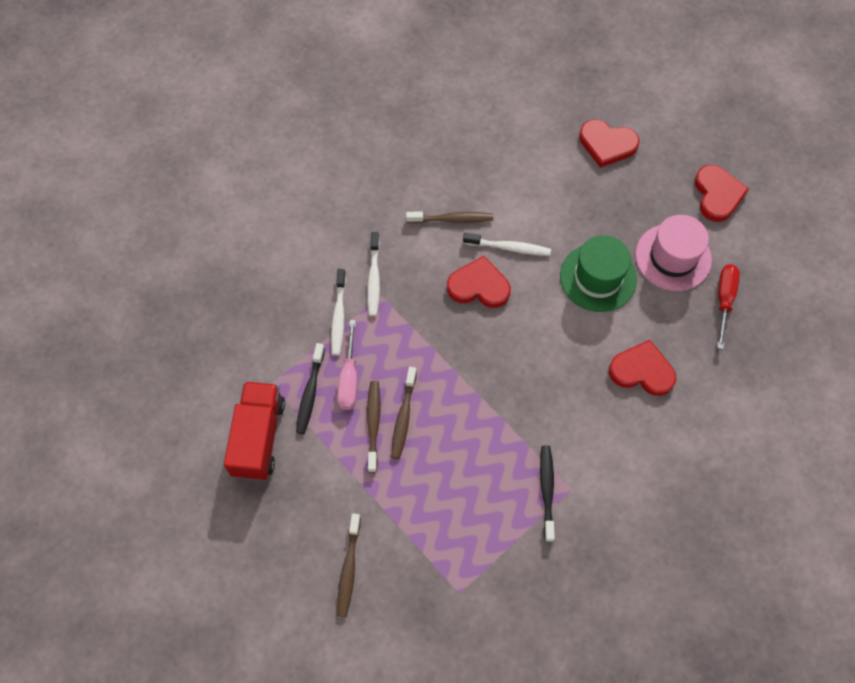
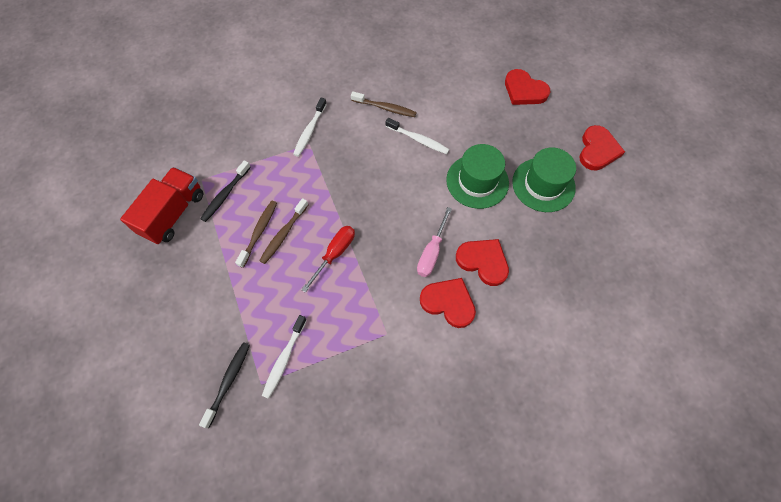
camera: 20 degrees right, 0 degrees up
(338, 317) = (272, 149): white toothbrush -> white toothbrush (284, 359)
(348, 569) = (187, 333): brown toothbrush -> none
(349, 378) = (258, 194): pink screwdriver -> pink screwdriver (432, 252)
(479, 286) = (383, 159): red heart -> red heart (448, 303)
(547, 490) = (367, 328): black toothbrush -> black toothbrush (228, 381)
(673, 257) = (543, 185): pink hat -> green hat
(724, 300) = (572, 229): red screwdriver -> red screwdriver (335, 254)

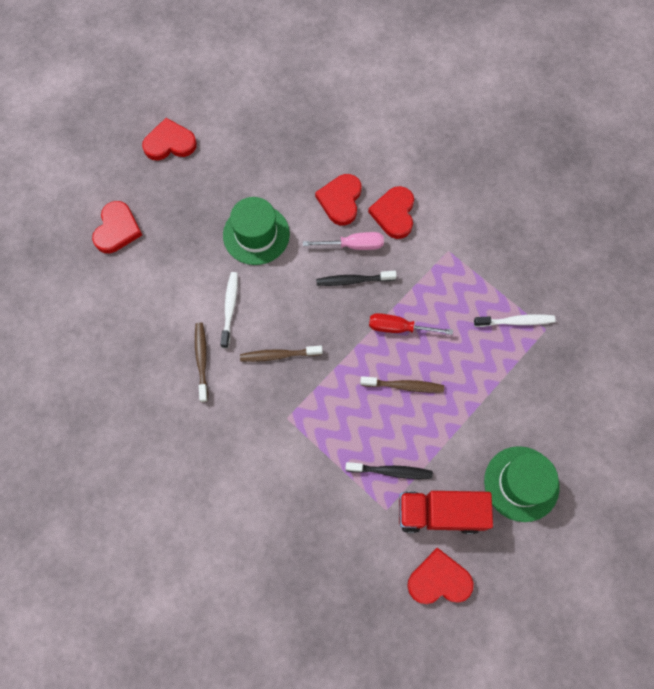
camera: 115 degrees left, 5 degrees up
(131, 191) = (439, 580): none -> red heart
(228, 381) = (560, 356): black toothbrush -> black toothbrush (353, 280)
(259, 232) = (414, 411): brown toothbrush -> brown toothbrush (278, 355)
(309, 131) = (269, 426): white toothbrush -> none
(543, 185) = (233, 177): green hat -> green hat (521, 483)

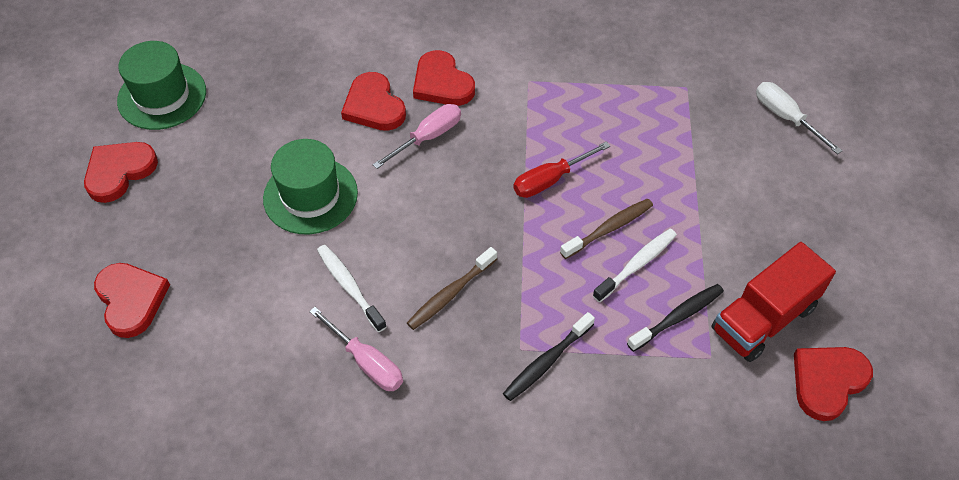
camera: 40 degrees left, 15 degrees down
(202, 360) = (366, 362): brown toothbrush -> pink screwdriver
(353, 280) = (460, 169): black toothbrush -> black toothbrush (546, 362)
(516, 321) = (654, 98): white toothbrush -> white toothbrush (637, 264)
(521, 483) = (805, 233): green hat -> green hat (162, 96)
(590, 399) = (785, 117): none -> white screwdriver

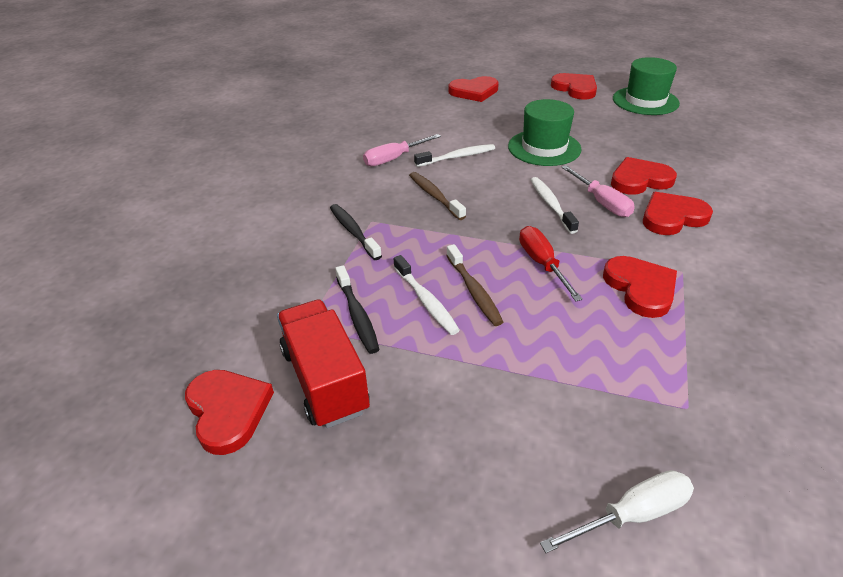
camera: 105 degrees right, 15 degrees down
(442, 180) = (551, 204): none -> white toothbrush
(562, 109) = (640, 288): none -> red heart

